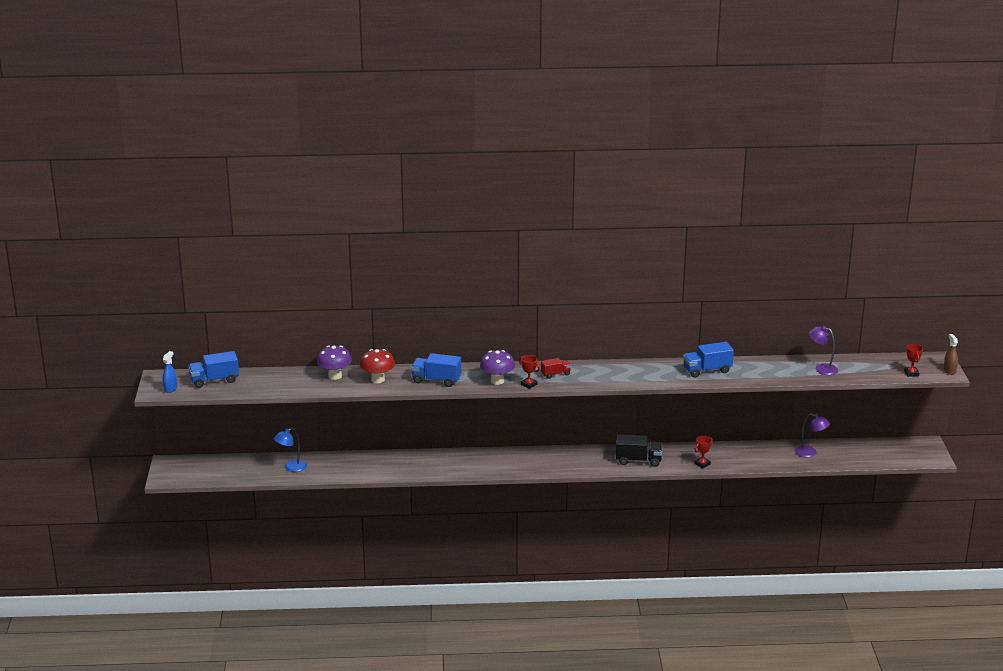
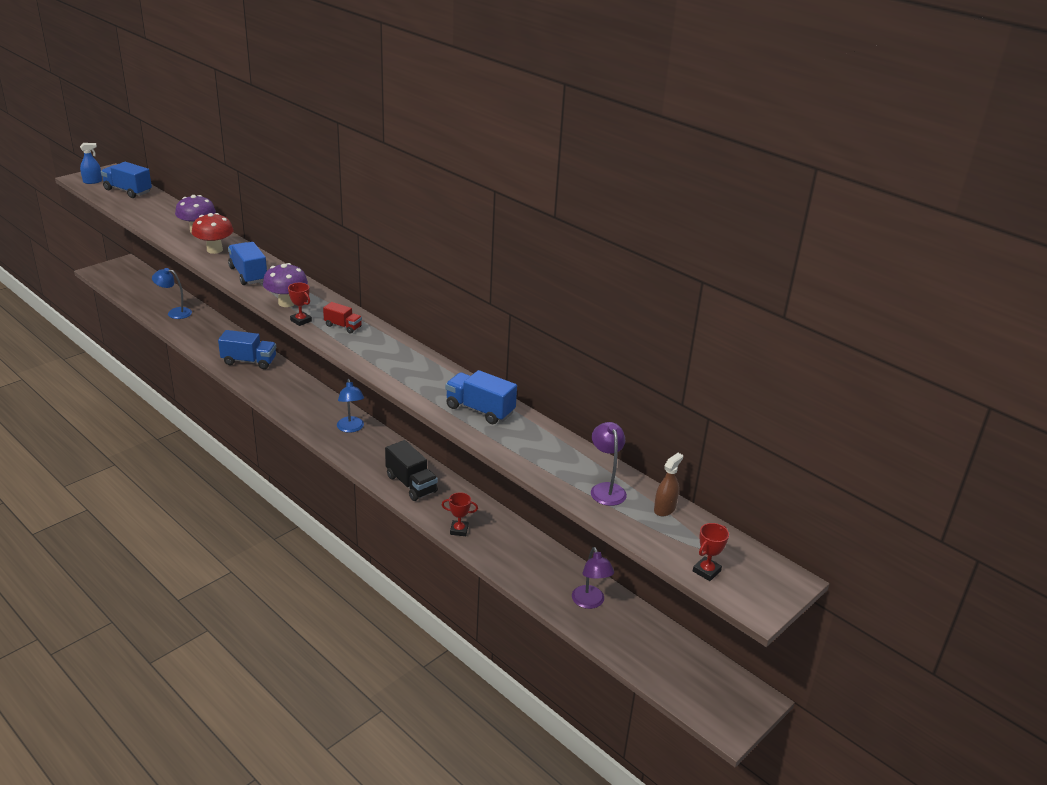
camera: 45 degrees right, 5 degrees up
(411, 463) = (249, 361): none -> blue truck
(529, 384) = (301, 321): red trophy -> red trophy turned 45 degrees counterclockwise
(550, 457) = (351, 428): none -> blue lamp
(949, 371) = (768, 605): brown spray bottle -> brown spray bottle (664, 509)

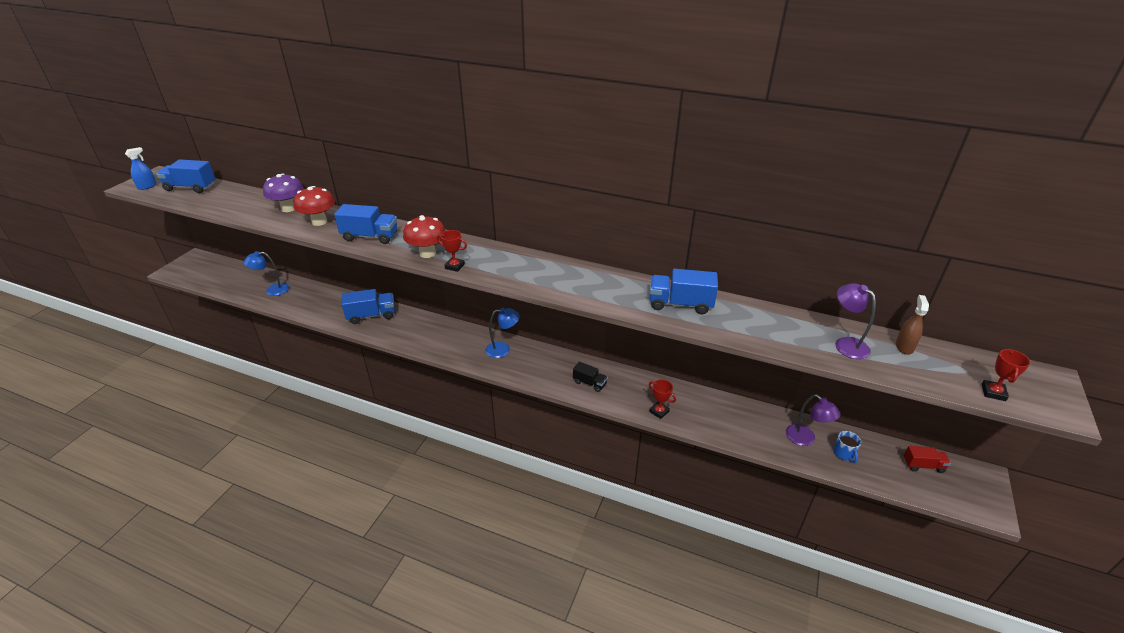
camera: 20 degrees left, 5 degrees up
(248, 275) = (370, 237): blue truck -> blue truck turned 150 degrees clockwise
(287, 303) = (427, 253): purple mushroom -> red mushroom
(343, 326) = (496, 261): red truck -> red truck (923, 465)
(351, 428) = (503, 349): blue lamp -> blue lamp turned 60 degrees counterclockwise
(411, 484) = (589, 383): black truck -> black truck, size x0.61
(459, 530) = (659, 411): red trophy -> red trophy turned 60 degrees clockwise
(618, 628) = (844, 454): none -> blue mug

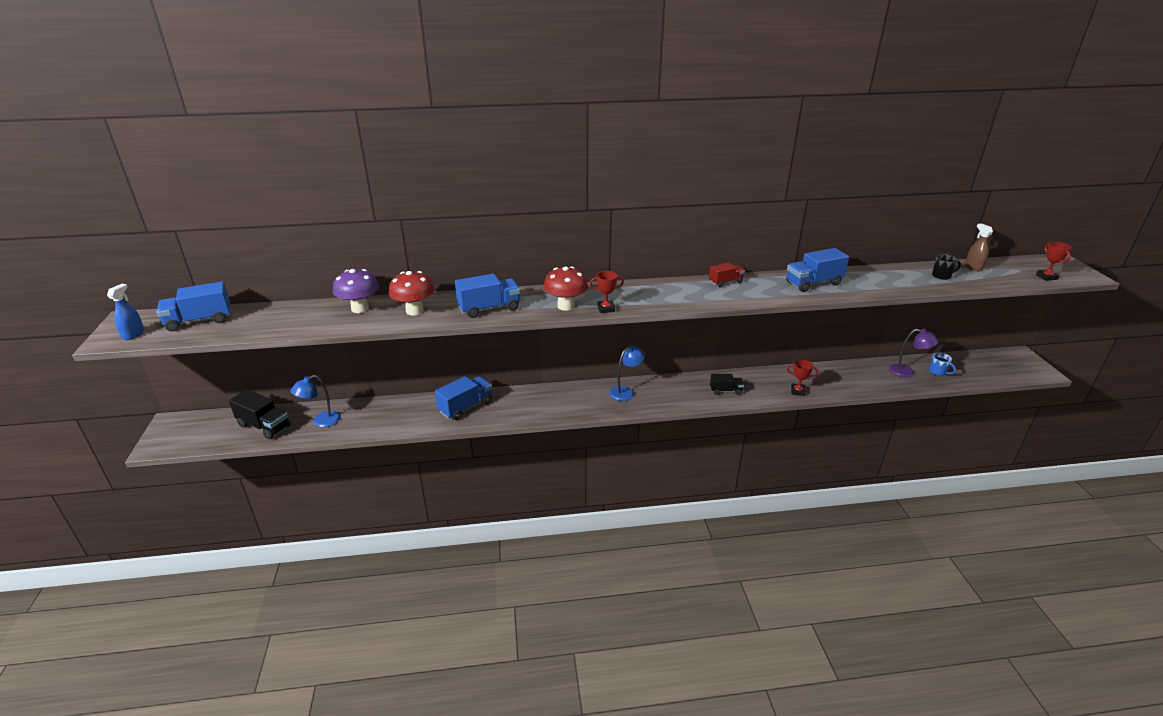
camera: 30 degrees left, 5 degrees down
(238, 280) = (264, 426): none -> black truck
(845, 344) = (942, 276): purple lamp -> black mug
(923, 465) = (985, 361): red truck -> red truck (725, 282)

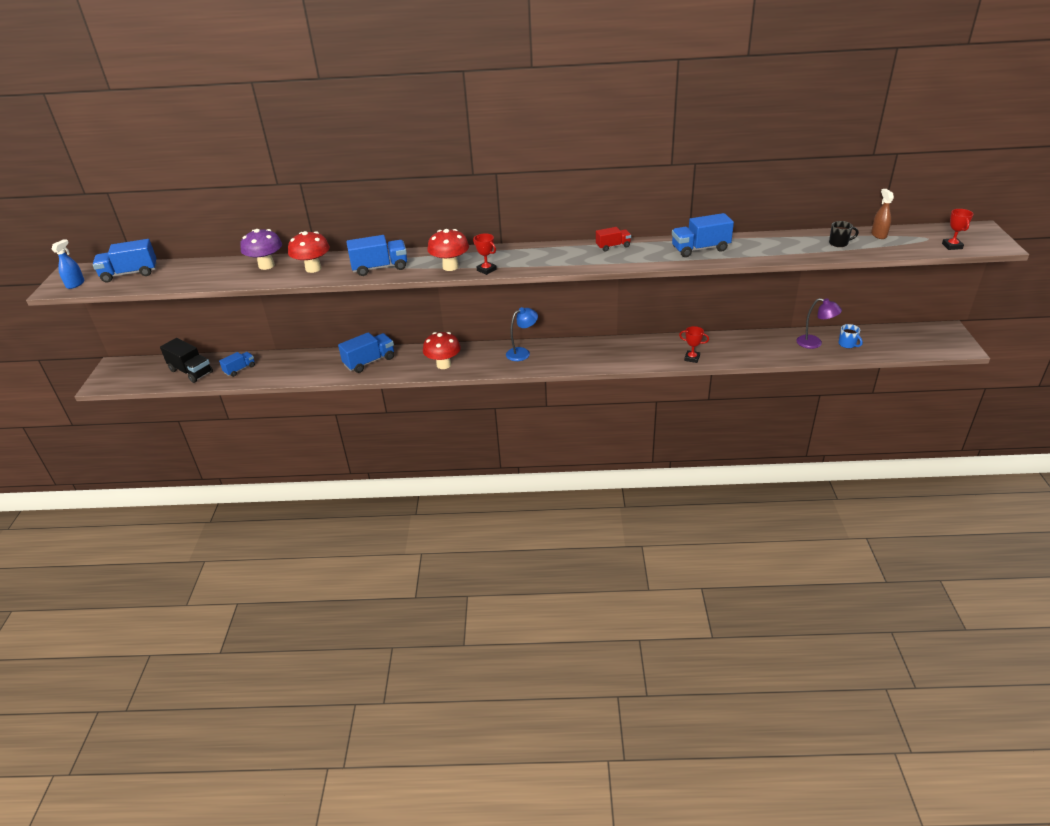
camera: 10 degrees right, 5 degrees up
(321, 421) = (240, 369): blue lamp -> blue truck
(547, 407) = (443, 365): none -> red mushroom
(606, 309) = (486, 270): red trophy -> red trophy turned 45 degrees clockwise
(725, 391) = (619, 355): black truck -> none

